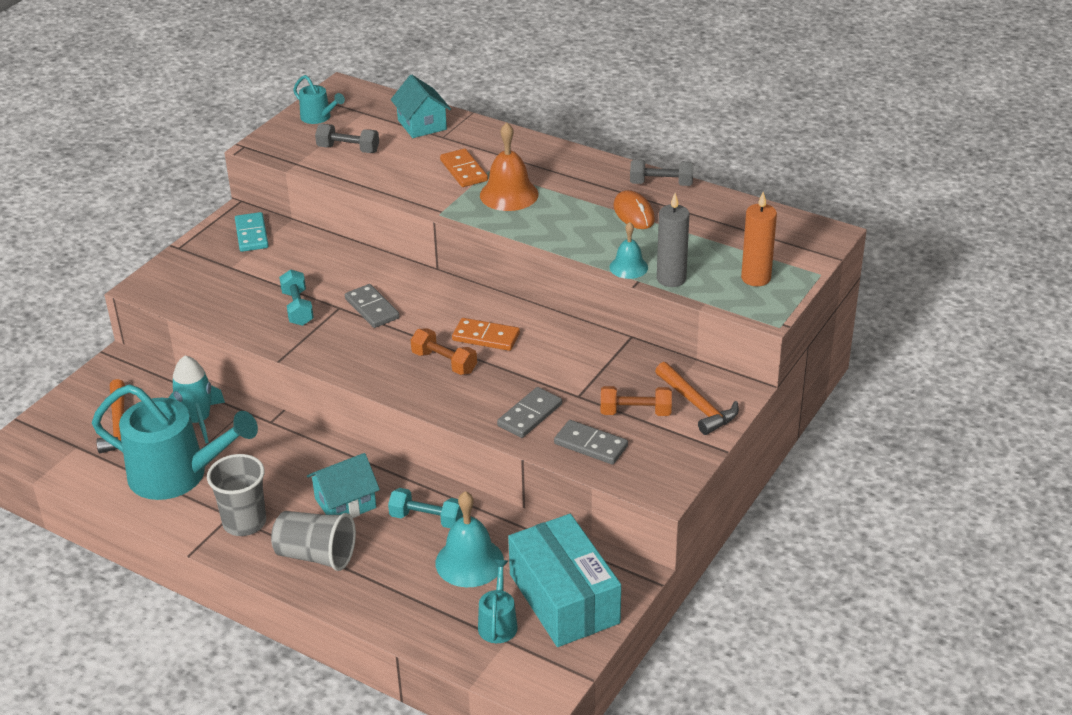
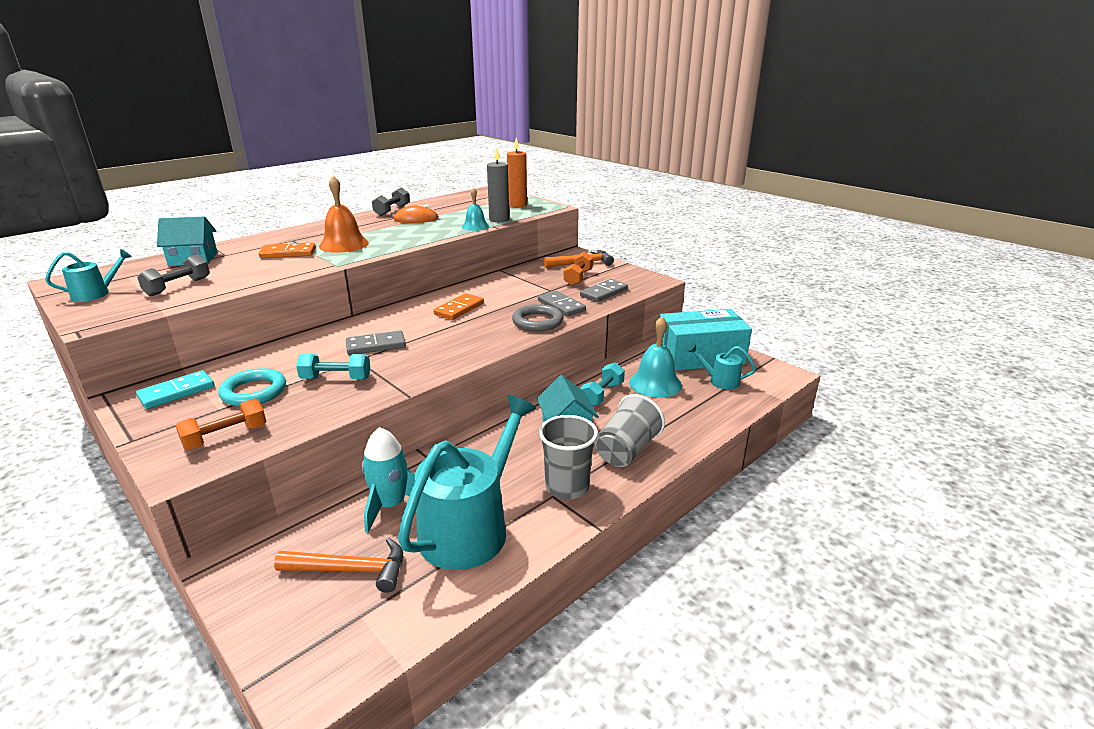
camera: 75 degrees left, 10 degrees down
(252, 234) = (177, 392): turquoise domino -> turquoise domino turned 45 degrees counterclockwise
(262, 273) = (254, 392): none -> turquoise ring
(444, 362) = (477, 326): orange dumbbell -> orange dumbbell (225, 437)
(473, 405) = (537, 322): none -> grey ring

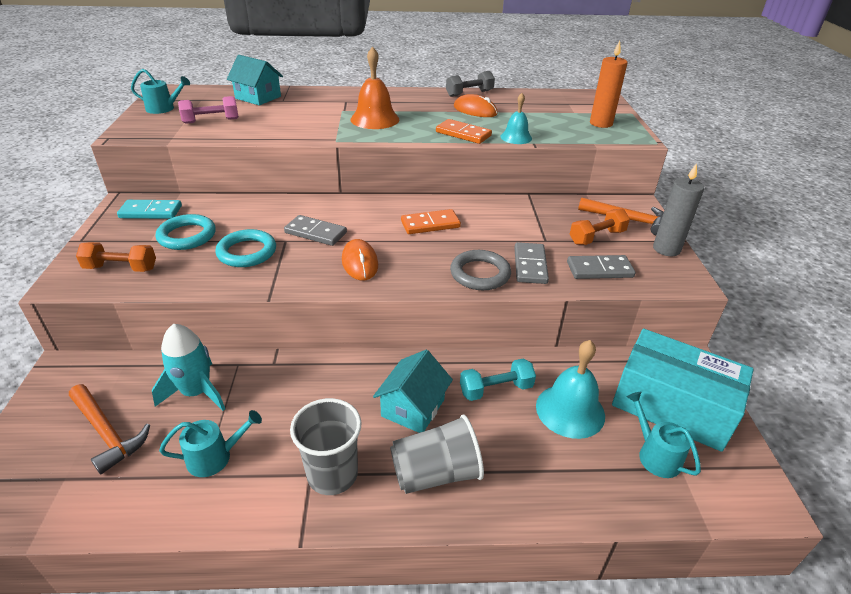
camera: 40 degrees right, 10 degrees up
(178, 287) = (211, 121): grey dumbbell -> pink dumbbell
(288, 253) = (323, 114): orange domino -> orange domino (463, 134)
(336, 378) = (247, 252): turquoise dumbbell -> turquoise ring
(443, 348) = (360, 262): none -> orange mouse
(470, 528) = (214, 457): turquoise watering can -> turquoise watering can, size x0.46
(499, 219) = (552, 136): grey candle -> grey candle (666, 249)

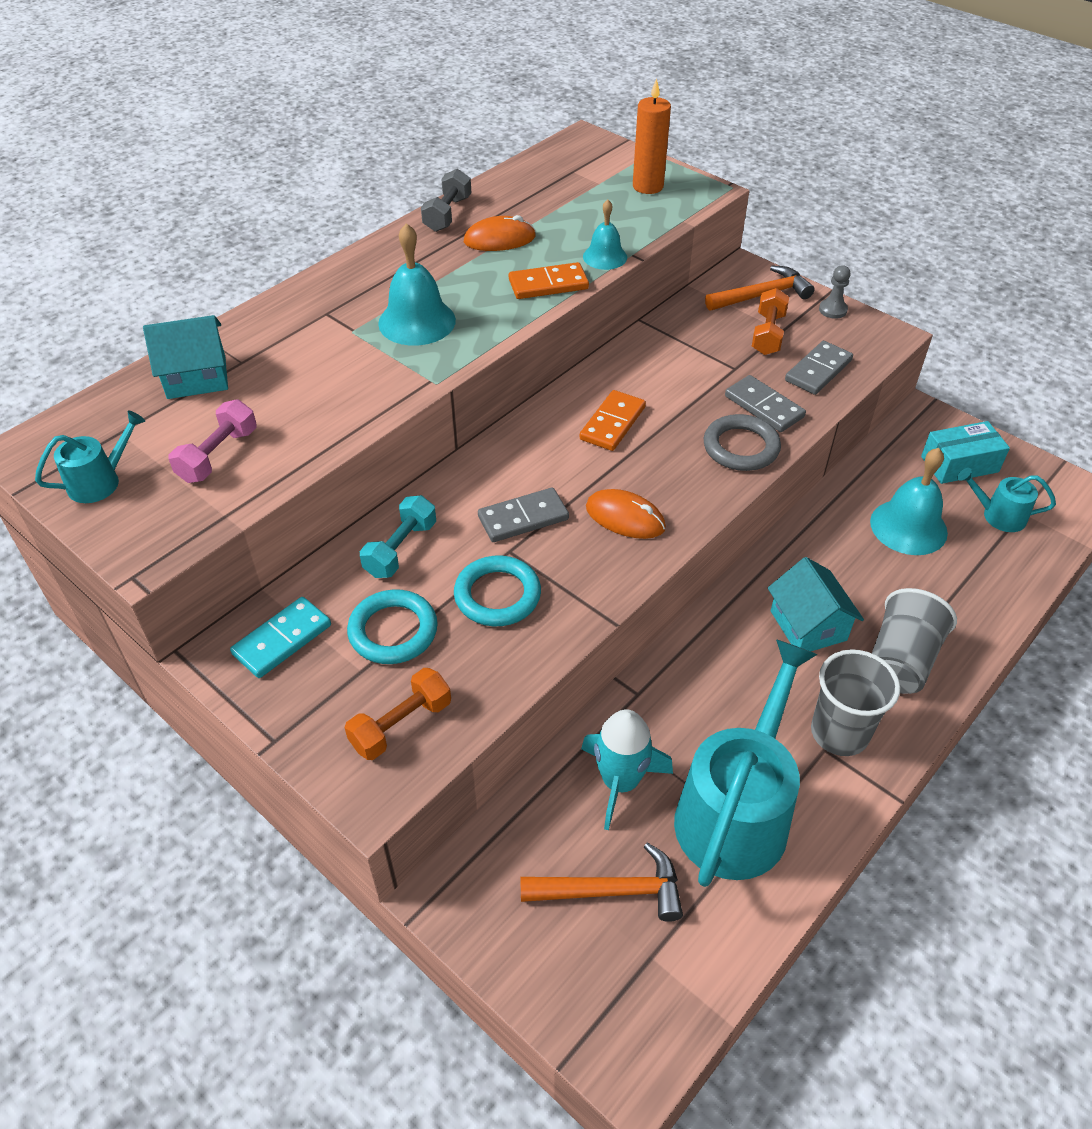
camera: 45 degrees left, 10 degrees up
(214, 457) = (736, 812): turquoise watering can -> turquoise watering can, size x2.15
(375, 119) = (417, 321): orange bell -> turquoise bell
(496, 389) = (839, 554): turquoise dumbbell -> turquoise dumbbell (400, 549)
(666, 249) = (832, 310): grey candle -> grey pawn
(672, 405) = (959, 464): turquoise box -> turquoise box, size x0.58

